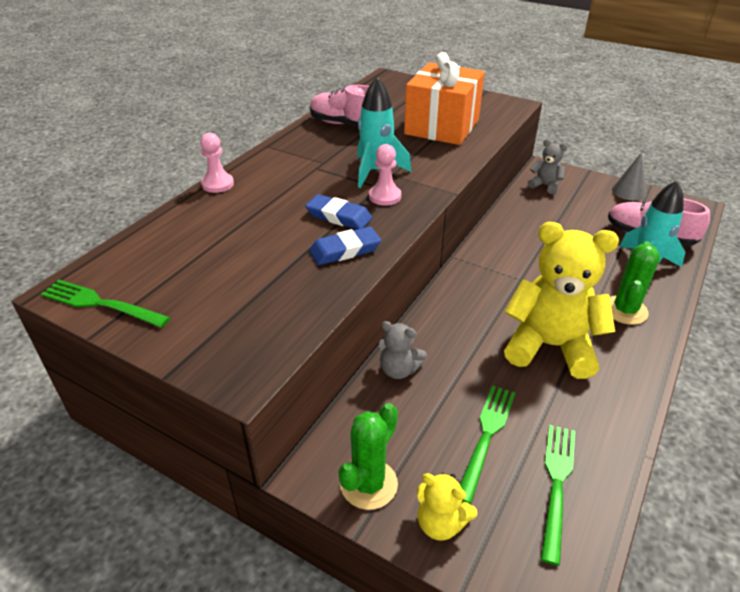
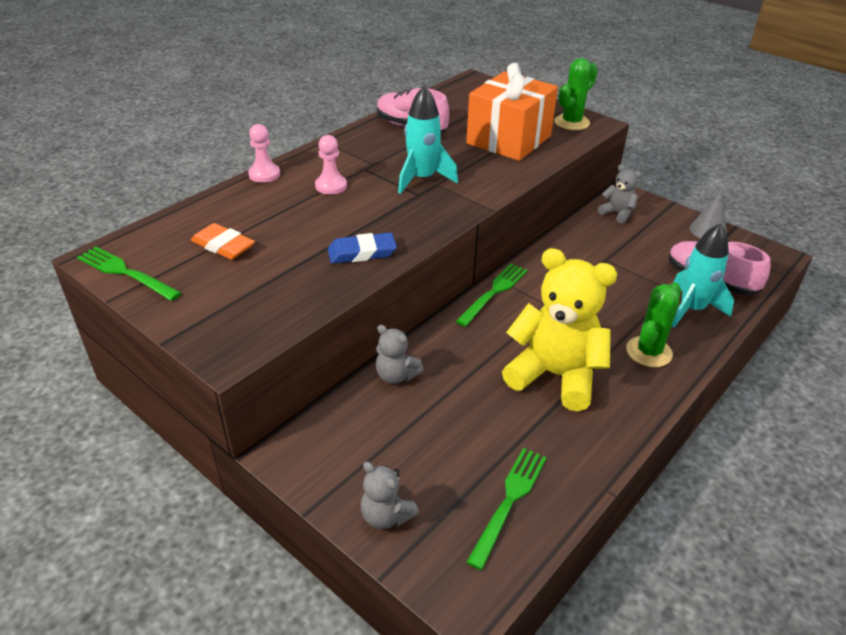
camera: 10 degrees right, 0 degrees up
(199, 261) = (223, 246): none -> orange eraser
(339, 216) = (368, 219): blue eraser -> none
(369, 484) = (332, 472): green cactus -> green cactus (571, 122)
(385, 196) = (421, 205): pink pawn -> pink pawn (331, 186)
(441, 523) = (386, 516): yellow teddy bear -> grey teddy bear
(486, 436) = (458, 448): green fork -> green fork (494, 292)

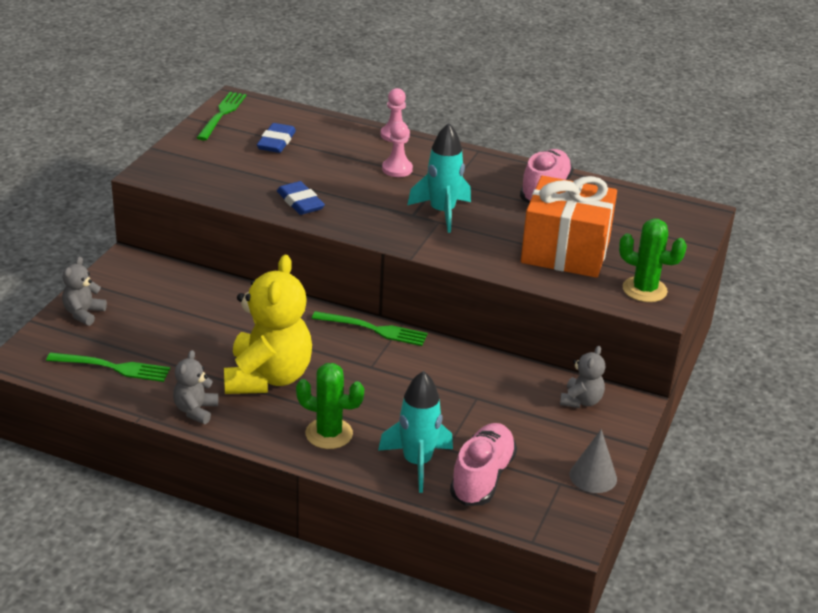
camera: 70 degrees right, 5 degrees down
(223, 246) = (276, 142): orange eraser -> blue eraser
(396, 376) = (230, 293): grey teddy bear -> grey teddy bear (195, 410)

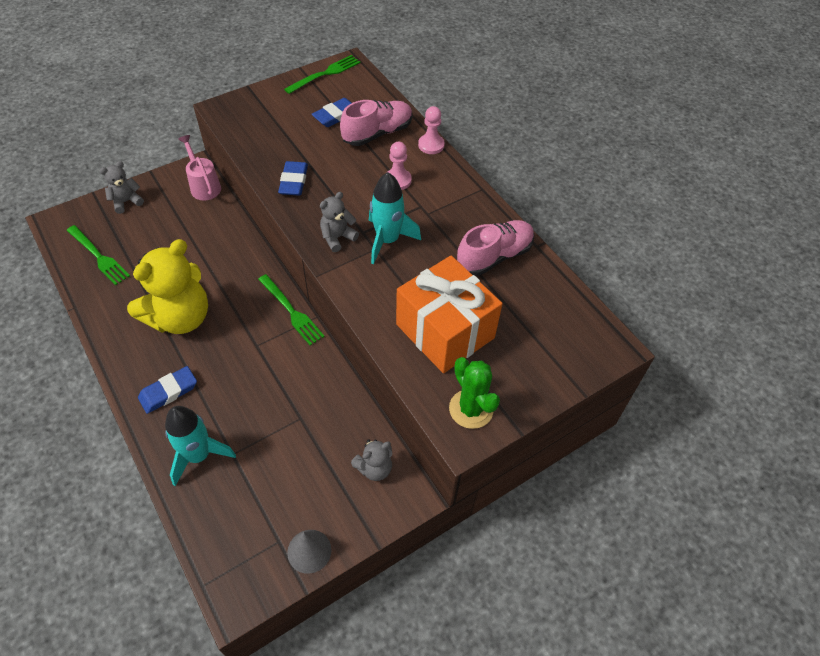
camera: 35 degrees right, 20 degrees up
(156, 270) = (204, 186): none -> pink watering can
(195, 410) = (109, 321): grey teddy bear -> grey teddy bear (337, 237)
(329, 434) = (168, 392): green cactus -> blue eraser
(482, 477) = (229, 498): pink shoe -> pink shoe (377, 133)

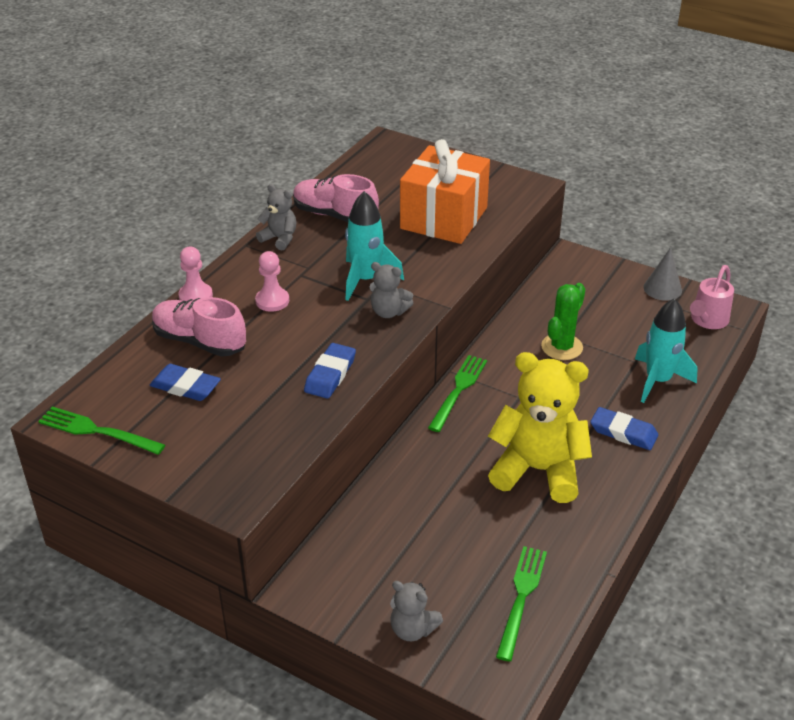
camera: 115 degrees left, 15 degrees down
(204, 186) = (327, 560): pink watering can -> pink watering can (707, 320)
(293, 181) = (330, 374): blue eraser -> blue eraser turned 45 degrees counterclockwise
(374, 468) = (567, 281): grey teddy bear -> grey teddy bear (279, 239)
(471, 409) = (505, 187): green cactus -> green cactus (562, 347)

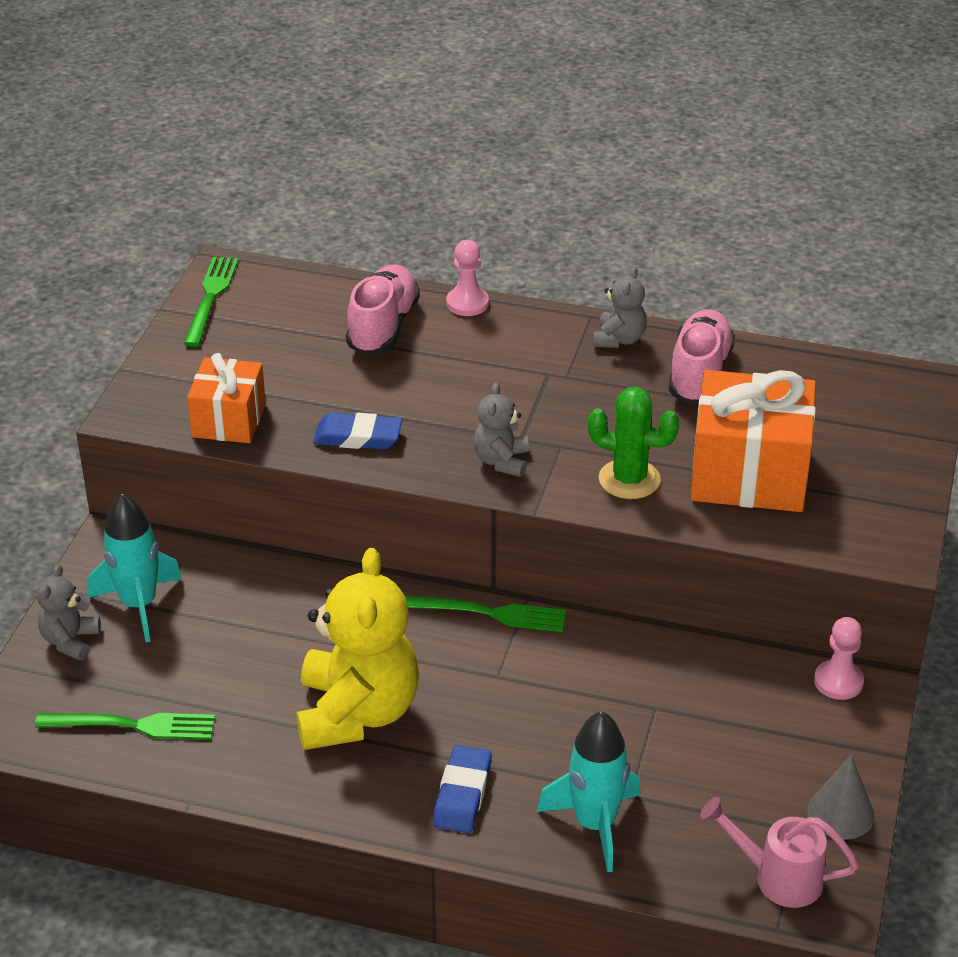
camera: 75 degrees right, 0 degrees up
(185, 386) = (300, 336): blue eraser -> none
(272, 301) = (483, 362): pink pawn -> pink pawn (838, 681)
(276, 441) = (229, 420): none -> orange gift
(366, 280) = (563, 429): turquoise rocket -> turquoise rocket (139, 605)
(562, 347) = (629, 706): green cactus -> green cactus (629, 479)

